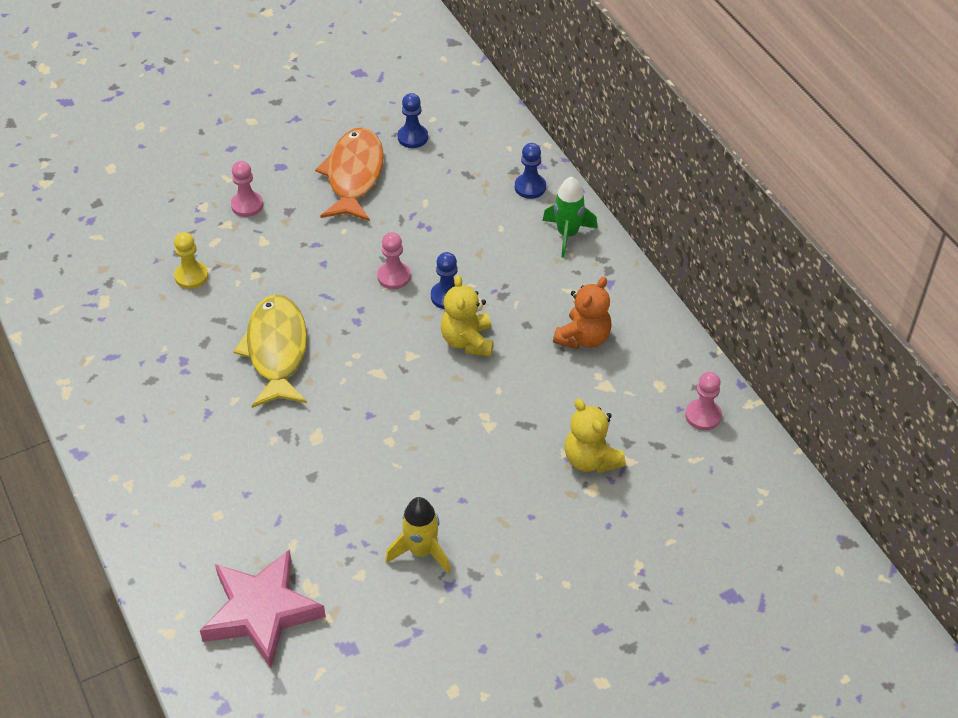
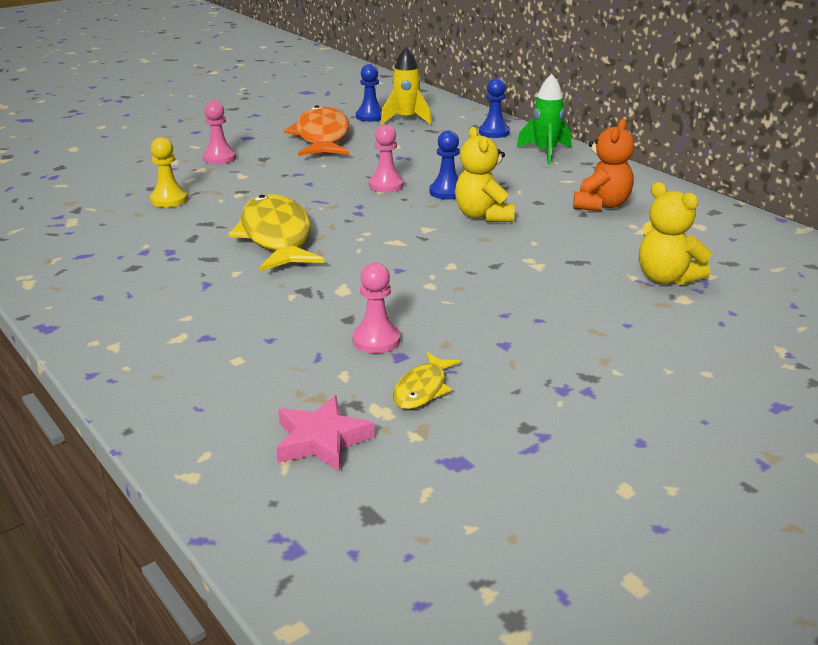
camera: 10 degrees left, 20 degrees down
(262, 612) = (322, 440): pink star -> pink star, size x0.58
(346, 569) = (422, 389): none -> yellow fish
(421, 551) = (511, 364): yellow rocket -> yellow rocket (406, 119)
(703, 415) = (761, 240): pink pawn -> pink pawn (376, 340)

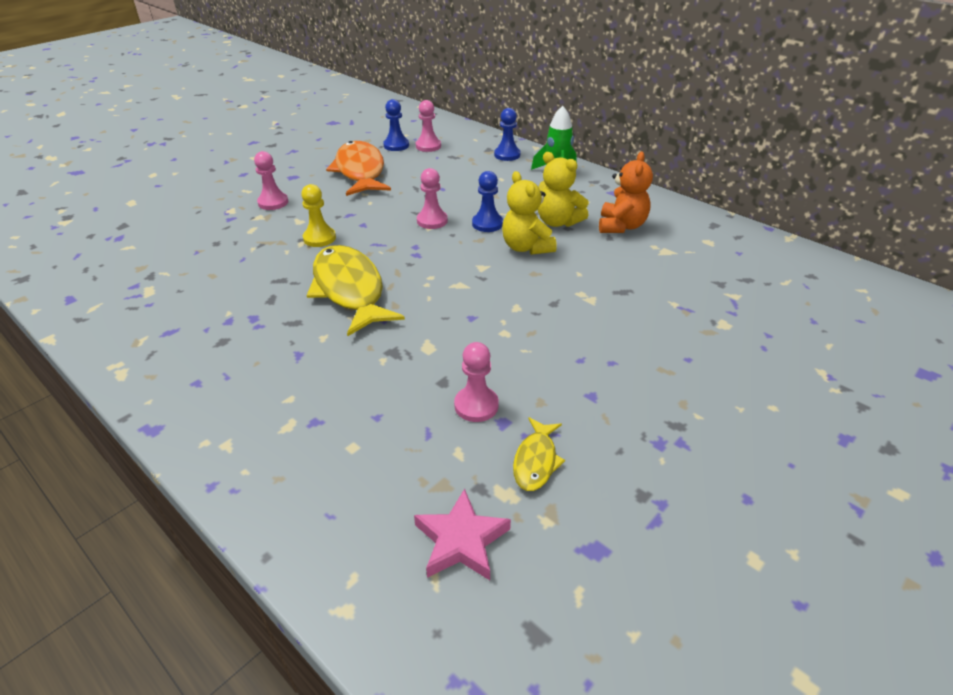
camera: 10 degrees left, 10 degrees up
(169, 200) = (237, 255): yellow pawn -> yellow pawn (319, 238)
(406, 119) = (428, 146): yellow rocket -> pink pawn
(666, 278) = (702, 302): yellow teddy bear -> yellow teddy bear (557, 222)

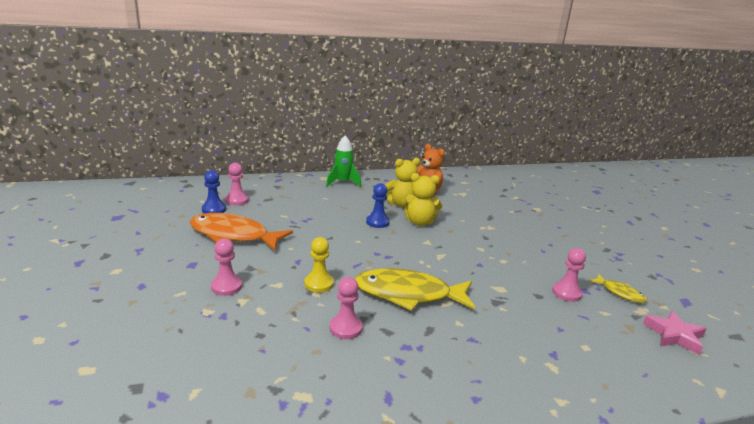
camera: 60 degrees left, 15 degrees down
(432, 221) = (350, 236): pink pawn -> pink pawn (346, 328)
(507, 155) = (295, 185): blue pawn -> none

